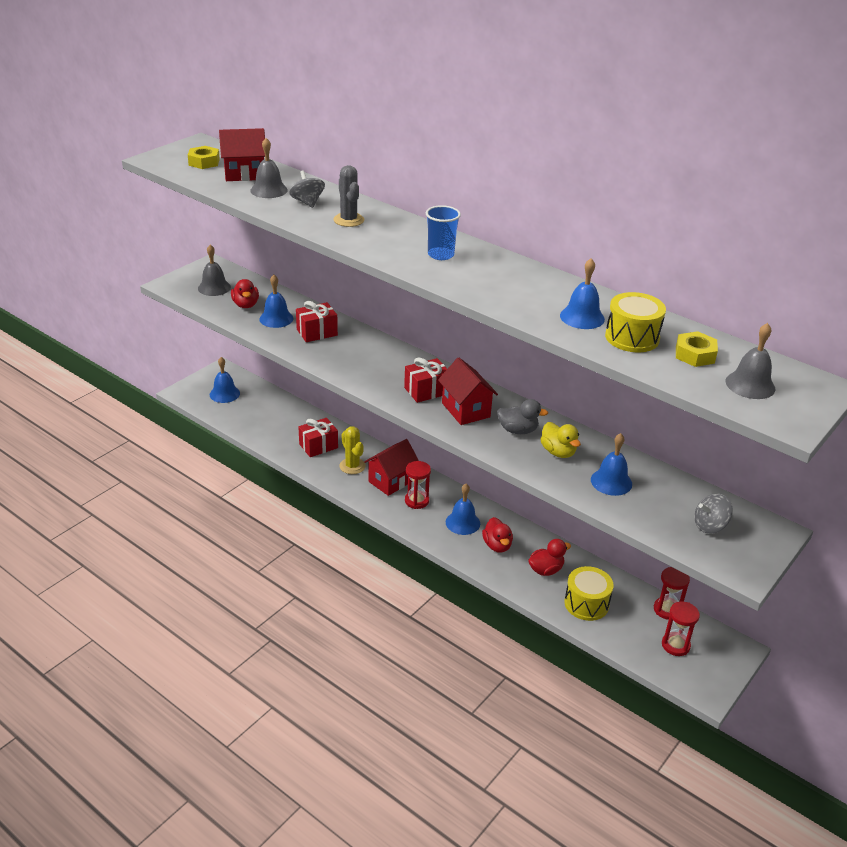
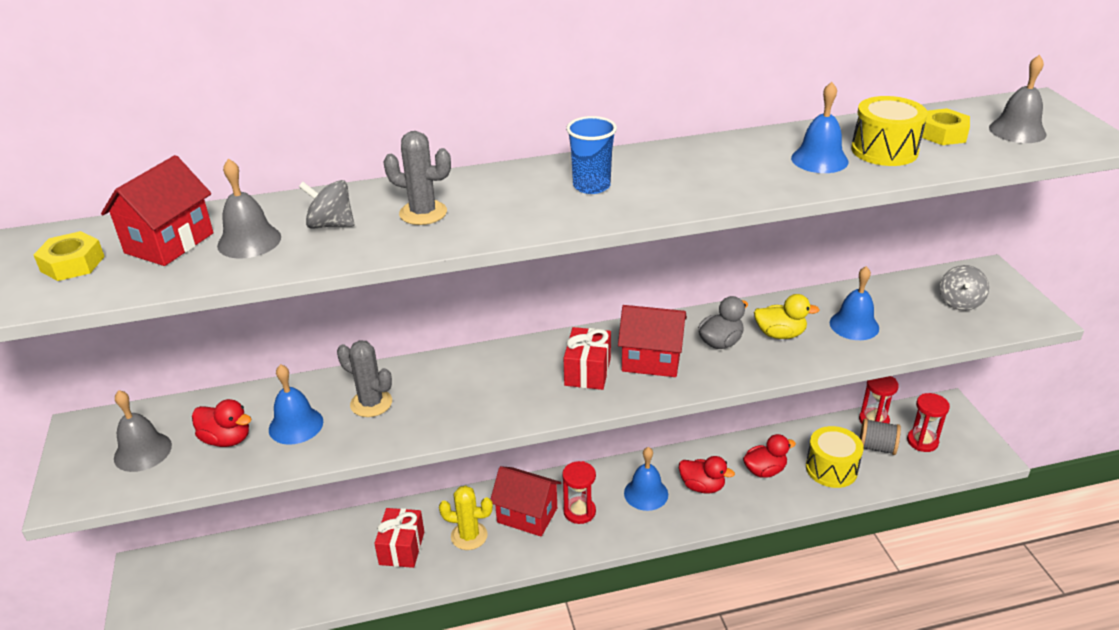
camera: 50 degrees left, 0 degrees up
(224, 394) = (195, 590): blue bell -> none
(317, 332) = (371, 403): red gift -> grey cactus
(391, 481) = (527, 515): red house -> red house turned 60 degrees counterclockwise
(546, 570) = (764, 470): red duck -> red duck turned 60 degrees clockwise
(638, 621) = (876, 447): none -> grey spool

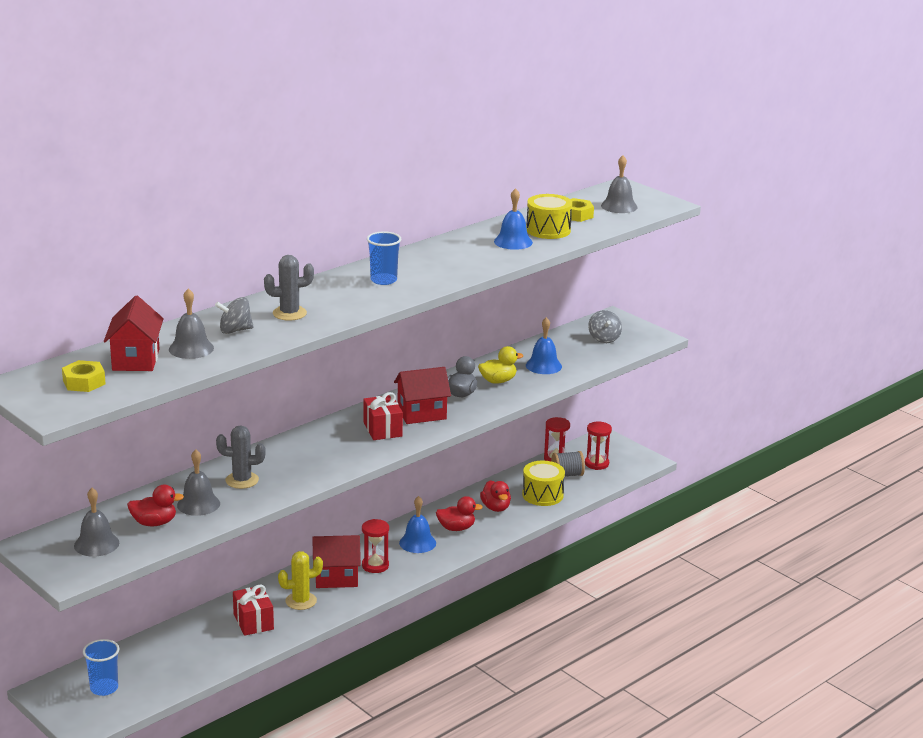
camera: 30 degrees left, 10 degrees down
(196, 587) = (104, 688): none -> blue cup
(296, 425) = (198, 504): blue bell -> grey bell
(764, 470) = (495, 508): red duck -> red duck turned 120 degrees clockwise

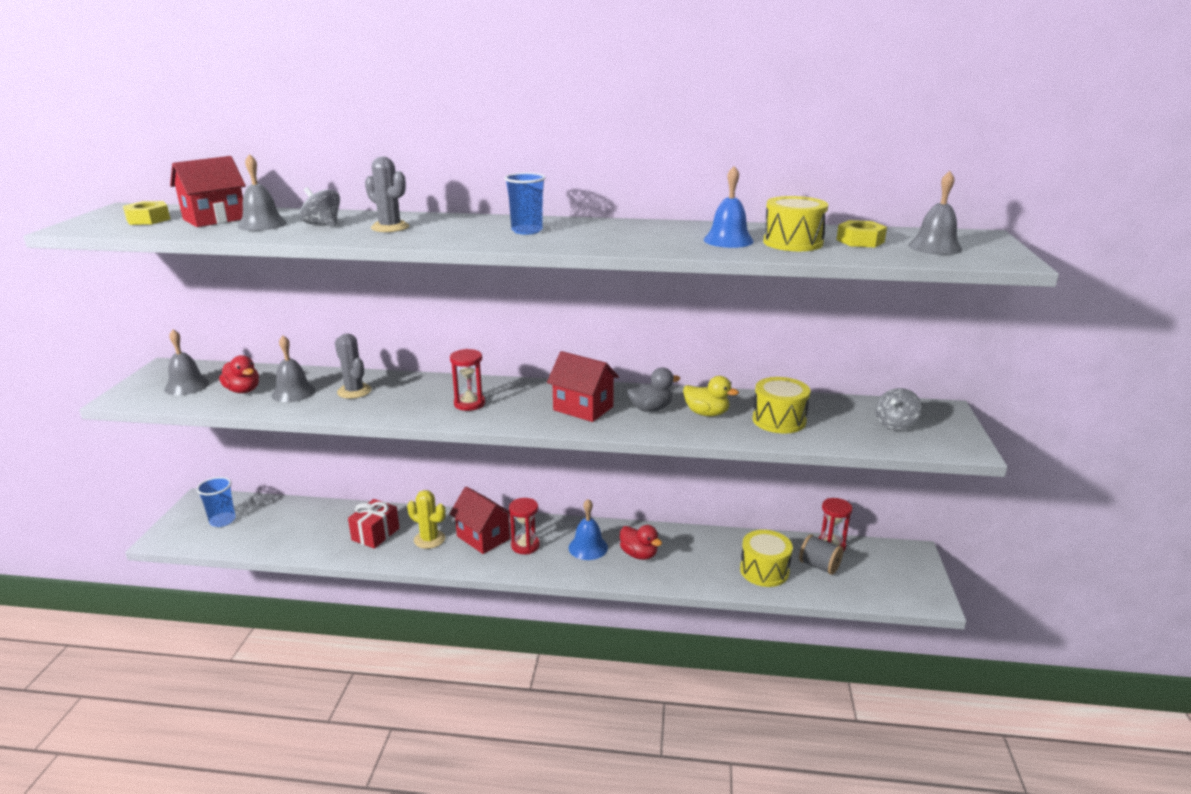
camera: 50 degrees right, 0 degrees up
(382, 429) = (526, 405): red gift -> none
(495, 508) = (702, 557): red duck -> none
(543, 366) = (779, 420): blue bell -> yellow drum
(596, 464) = (867, 572): red hourglass -> red hourglass (469, 404)

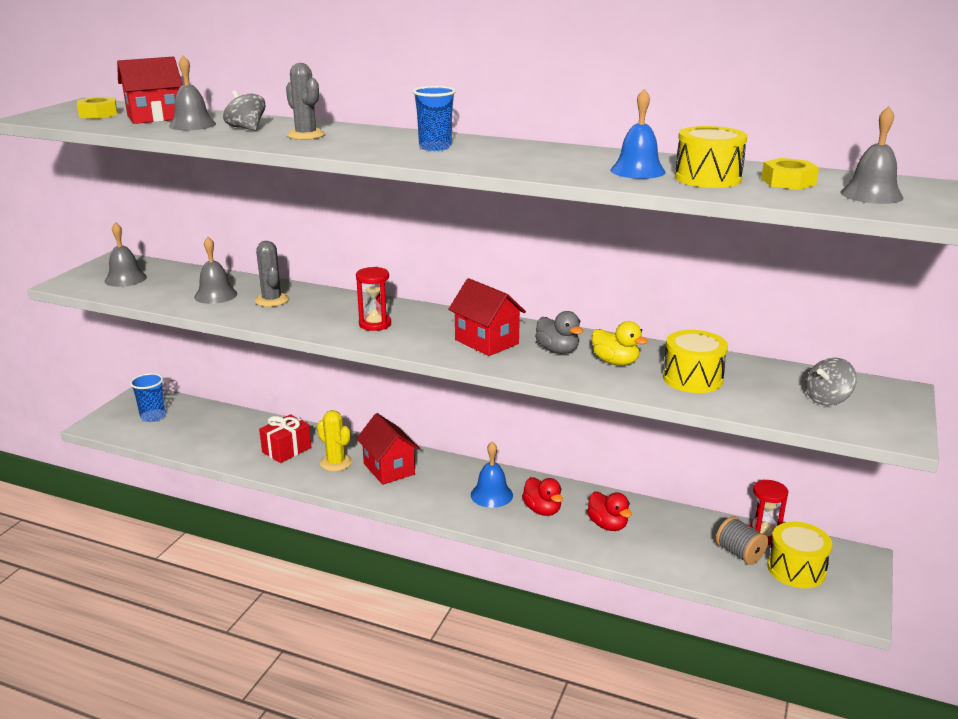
camera: 15 degrees right, 0 degrees up
(243, 390) = (172, 288): red duck -> red duck (607, 525)
(525, 546) = (428, 483): red hourglass -> none
(651, 409) = (557, 350): grey duck -> grey duck turned 60 degrees clockwise
(764, 571) = (673, 548): yellow drum -> yellow drum (796, 569)

